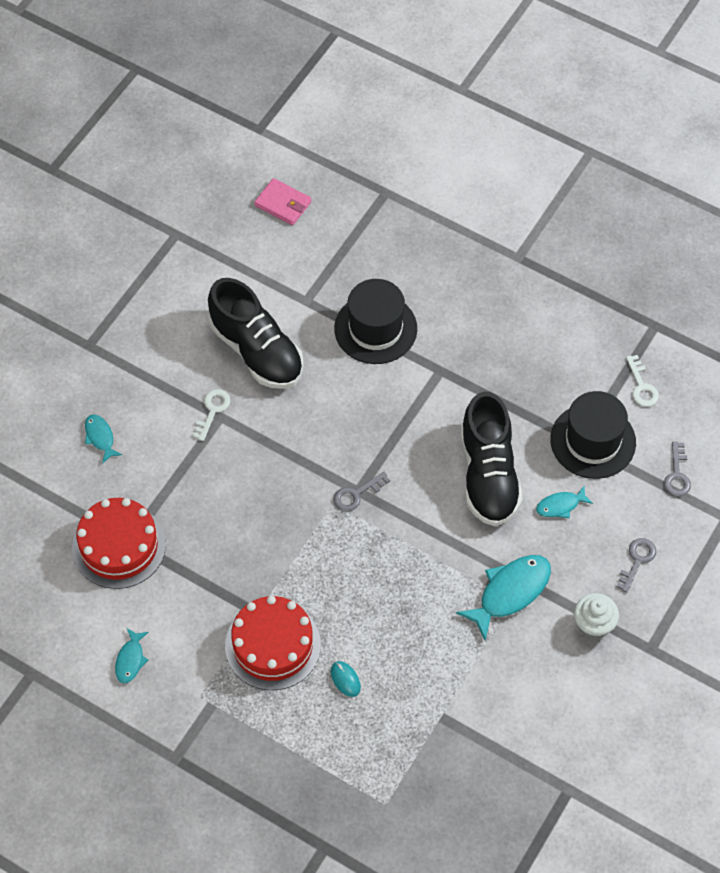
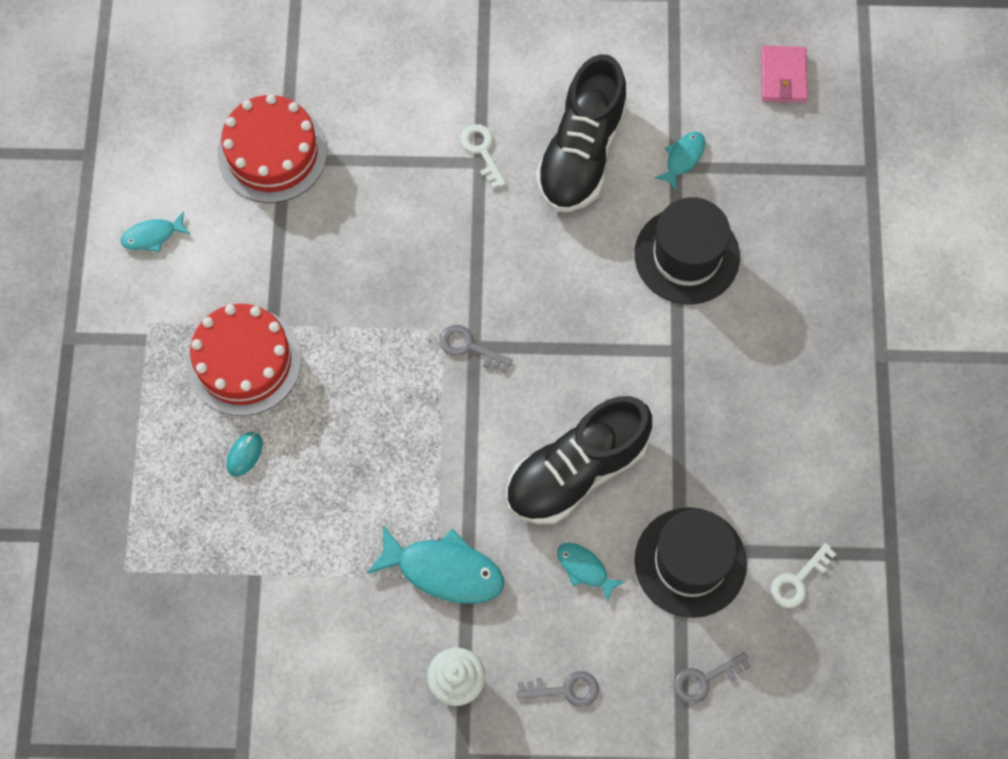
camera: 60 degrees right, 10 degrees up
(100, 437) = (385, 64): turquoise fish -> turquoise fish (683, 158)
(212, 411) = (482, 151): white key -> white key turned 105 degrees counterclockwise

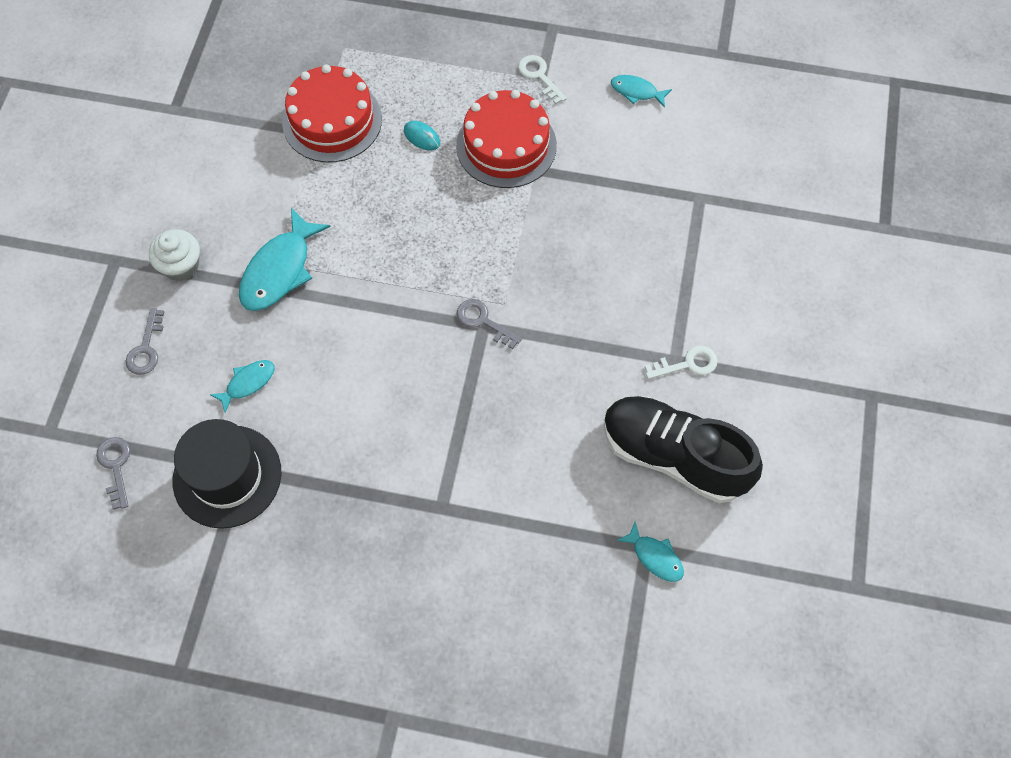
camera: 100 degrees right, 5 degrees down
(152, 236) = (636, 92): turquoise fish -> turquoise fish turned 60 degrees counterclockwise
(272, 153) = (707, 188): red cake -> red cake (332, 120)
(469, 347) = (483, 321): grey key -> grey key turned 90 degrees counterclockwise
(576, 471) = (341, 392): black shoe -> none
(687, 255) = (542, 538): black hat -> none
(783, 76) = (744, 689): pink wallet -> none
(798, 580) = (180, 573): white key -> white key (539, 76)

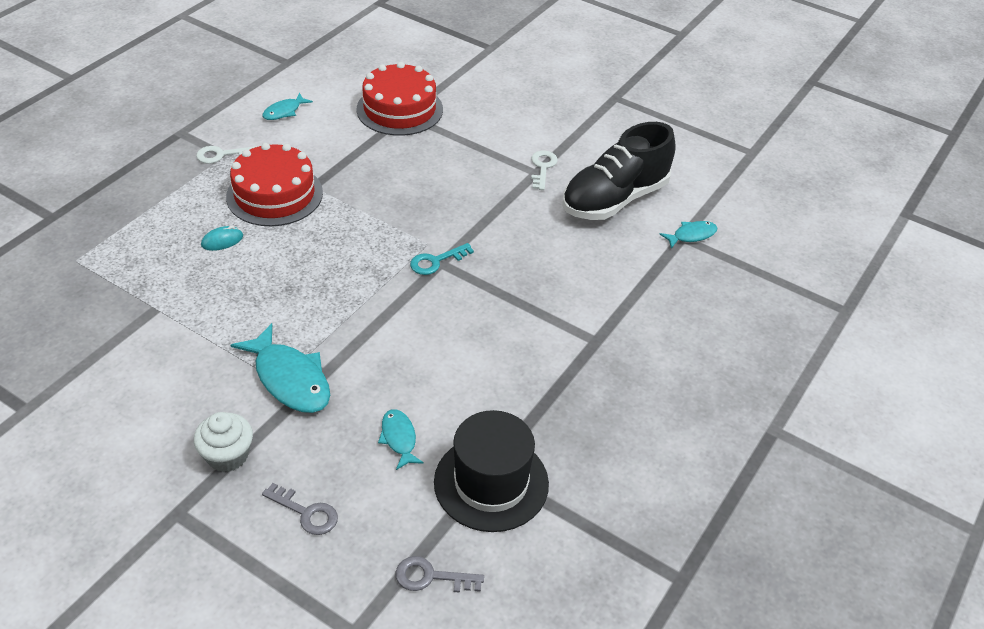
camera: 70 degrees left, 20 degrees down
(332, 120) = (151, 293): red cake -> red cake (399, 109)
(483, 321) = (436, 261): grey key -> turquoise key

